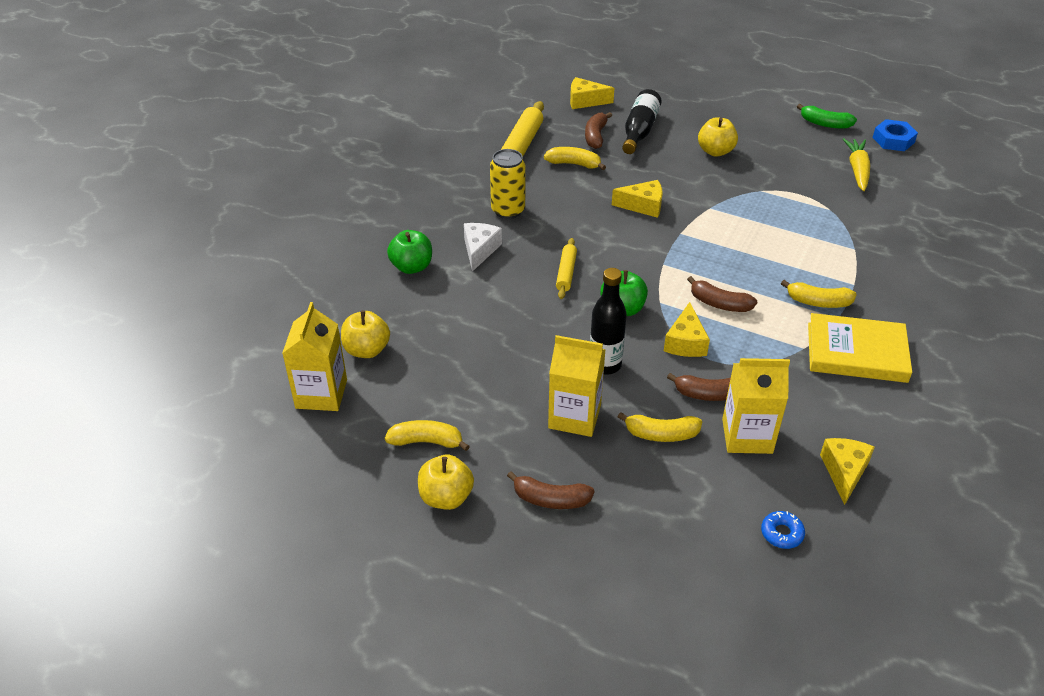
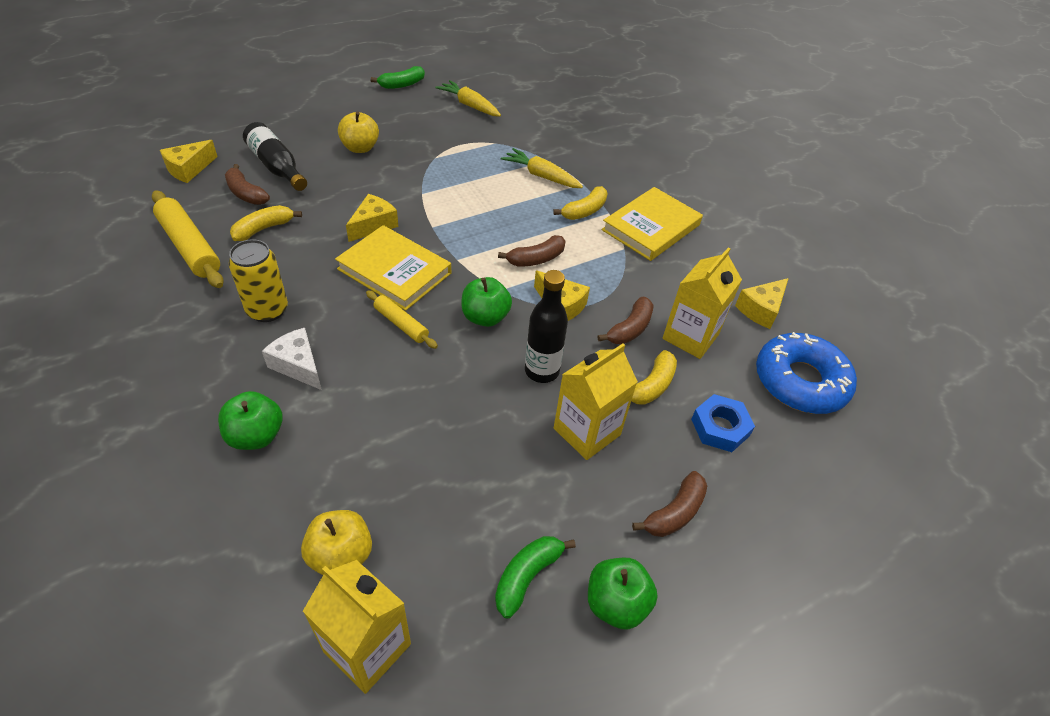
camera: 60 degrees left, 5 degrees up
(427, 441) = (527, 576): yellow banana -> green banana
(446, 497) = (616, 603): yellow apple -> green apple
(611, 241) = (394, 271): none -> yellow book
(782, 533) = (800, 381): blue donut -> blue donut, size x2.47
(826, 256) = (541, 176): none -> yellow carrot
(844, 472) = (761, 310): yellow cheese -> yellow cheese turned 90 degrees counterclockwise
(893, 140) = (459, 73): blue nut -> blue nut (720, 427)

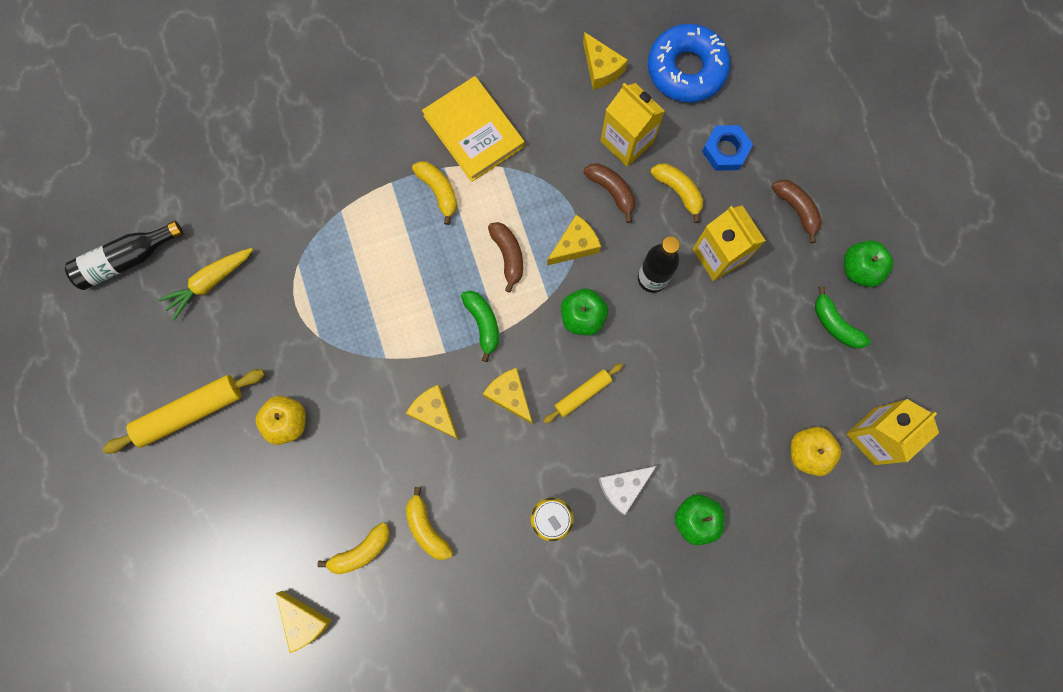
camera: 75 degrees left, 30 degrees up
(189, 247) = (447, 603): yellow rolling pin -> yellow rolling pin (190, 412)
(246, 193) = (361, 551): brown banana -> yellow banana
(277, 167) = (313, 519): black bottle -> black bottle (127, 260)
(394, 271) = (509, 395): yellow book -> yellow cheese
(402, 85) = (145, 363): green banana -> green banana (483, 324)
(541, 176) = (371, 223): yellow carrot -> none

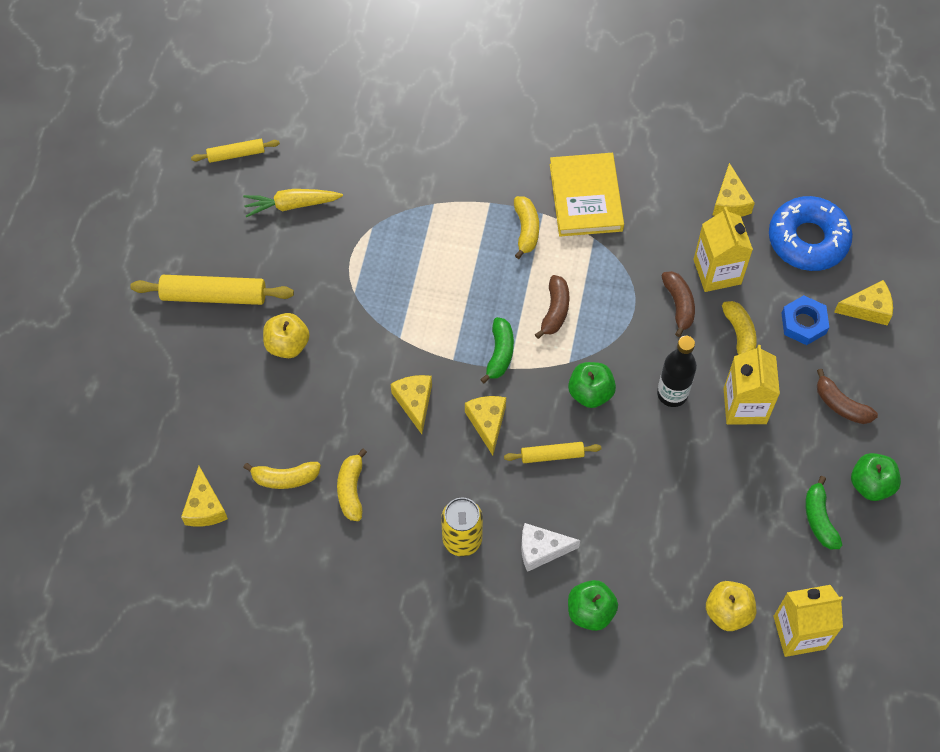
camera: 30 degrees right, 15 degrees down
(127, 260) = (236, 154): black bottle -> yellow rolling pin
(575, 245) = (619, 332): yellow cheese -> yellow cheese (868, 309)
(796, 209) = (841, 405): brown banana -> brown banana turned 135 degrees clockwise

